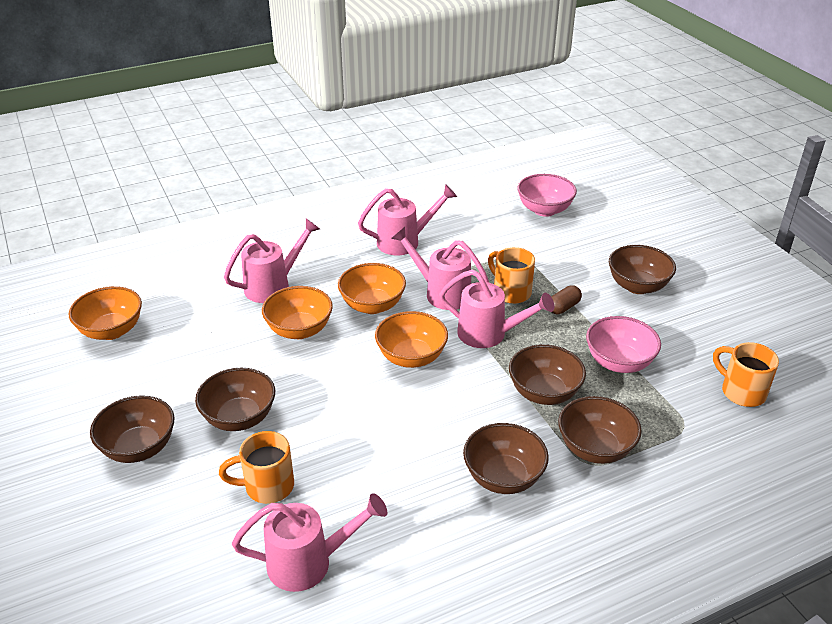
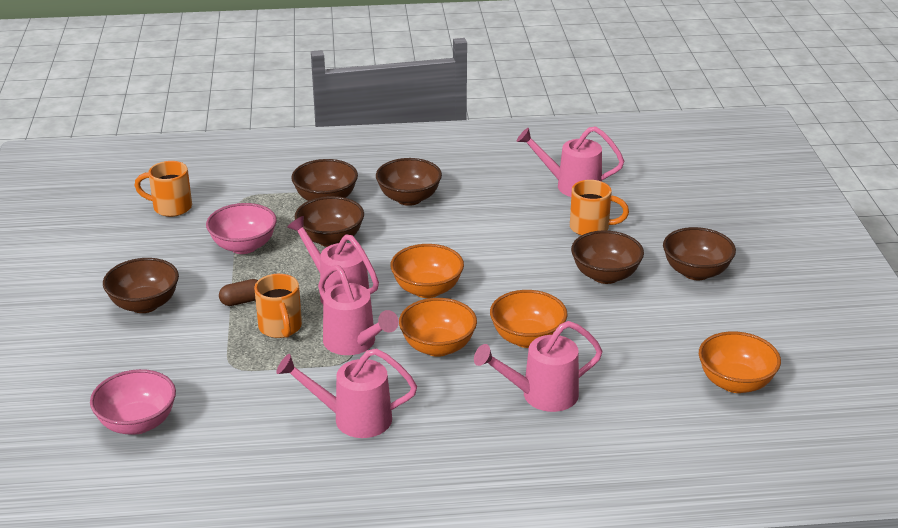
camera: 160 degrees left, 5 degrees down
(741, 392) = (170, 207): orange mug -> orange mug turned 120 degrees clockwise

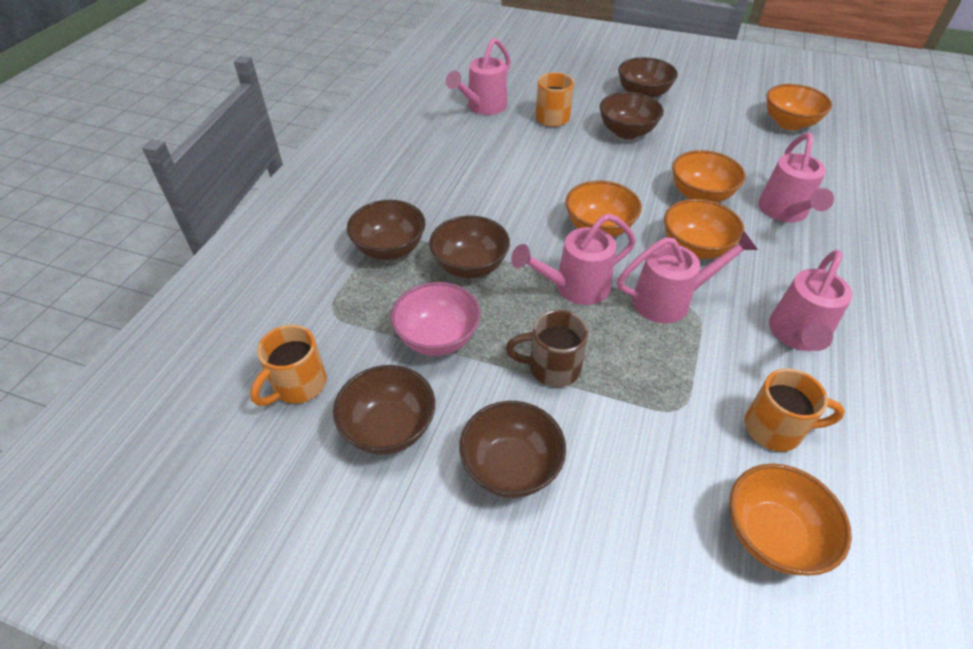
camera: 65 degrees left, 15 degrees up
(137, 423) = (772, 535): pink bowl -> orange bowl
(242, 301) = (551, 368): brown capsule -> brown mug
(280, 328) = (619, 349): orange mug -> orange mug (775, 429)
(409, 198) = (433, 195): brown bowl -> brown bowl (389, 428)

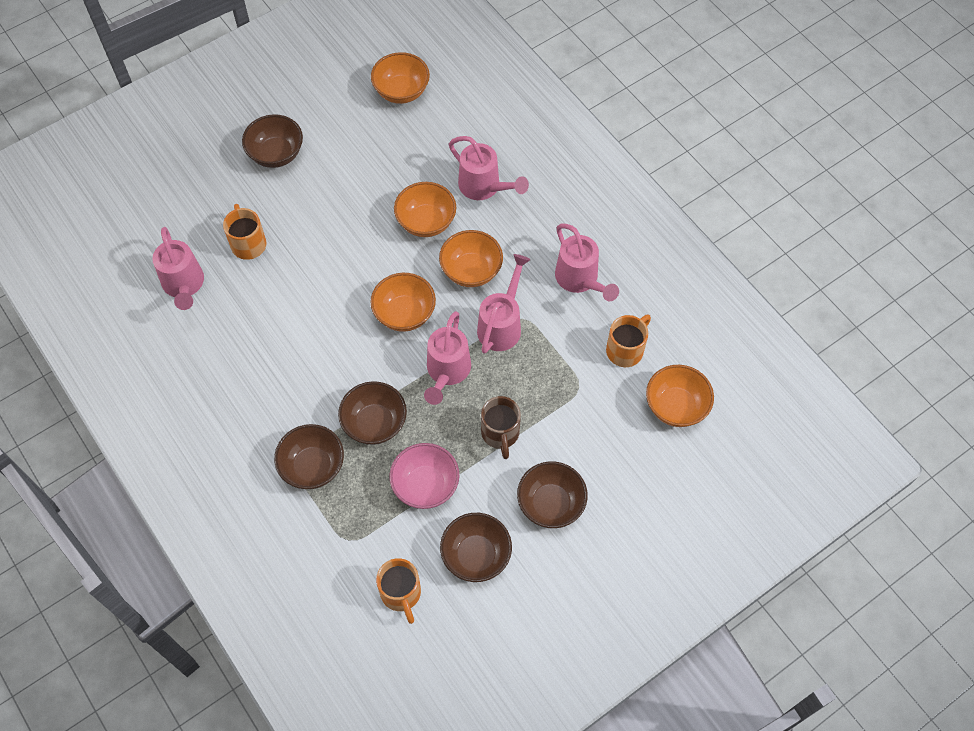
camera: 55 degrees left, 15 degrees up
(551, 368) = (500, 434): brown mug -> brown mug turned 45 degrees counterclockwise
(626, 132) = (314, 207): brown bowl -> none

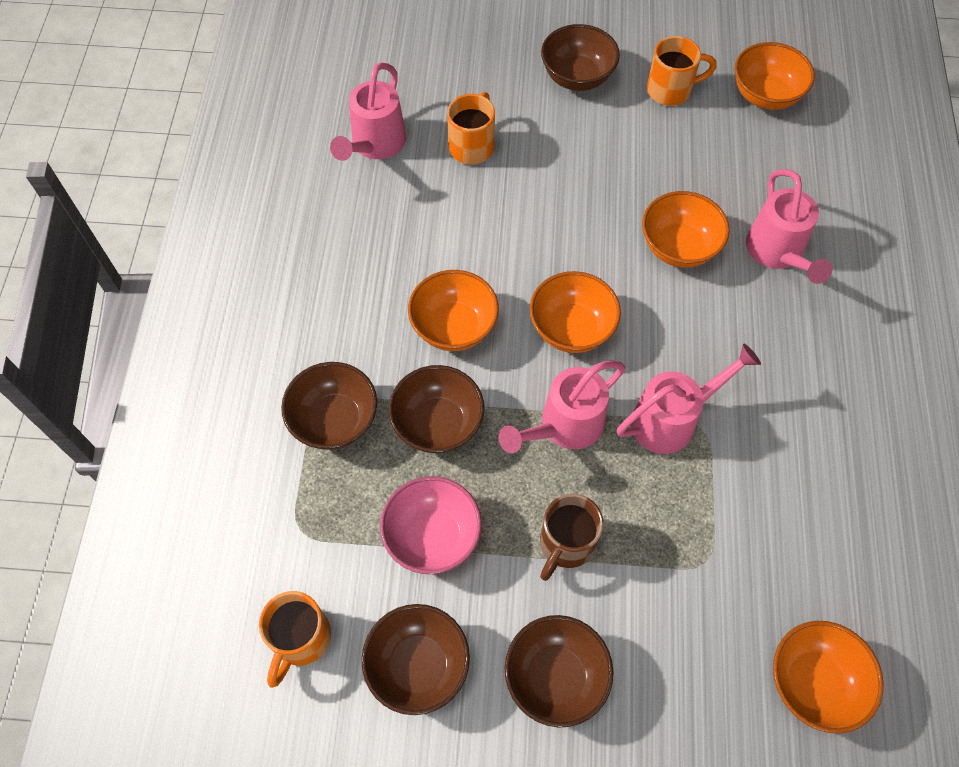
camera: 40 degrees right, 0 degrees up
(471, 271) = (686, 334): orange bowl -> orange bowl (454, 327)
(580, 279) = (810, 435): pink watering can -> none
(626, 350) = (802, 561): orange mug -> orange mug (671, 90)

